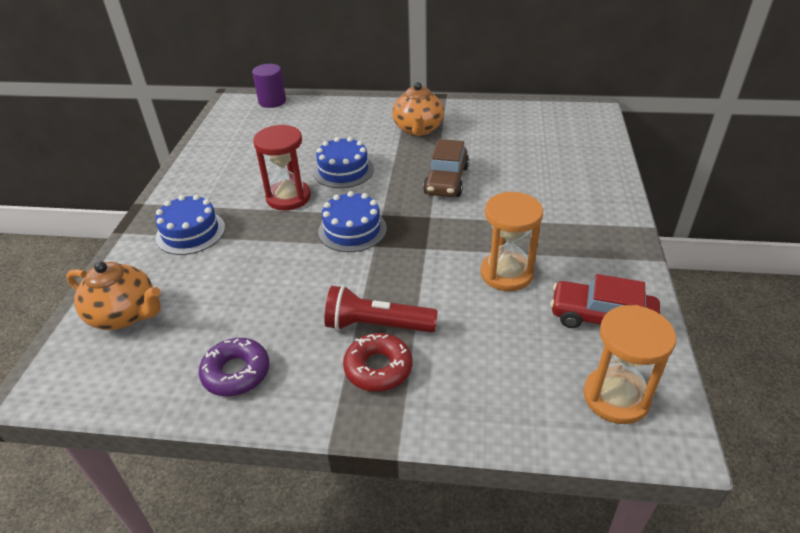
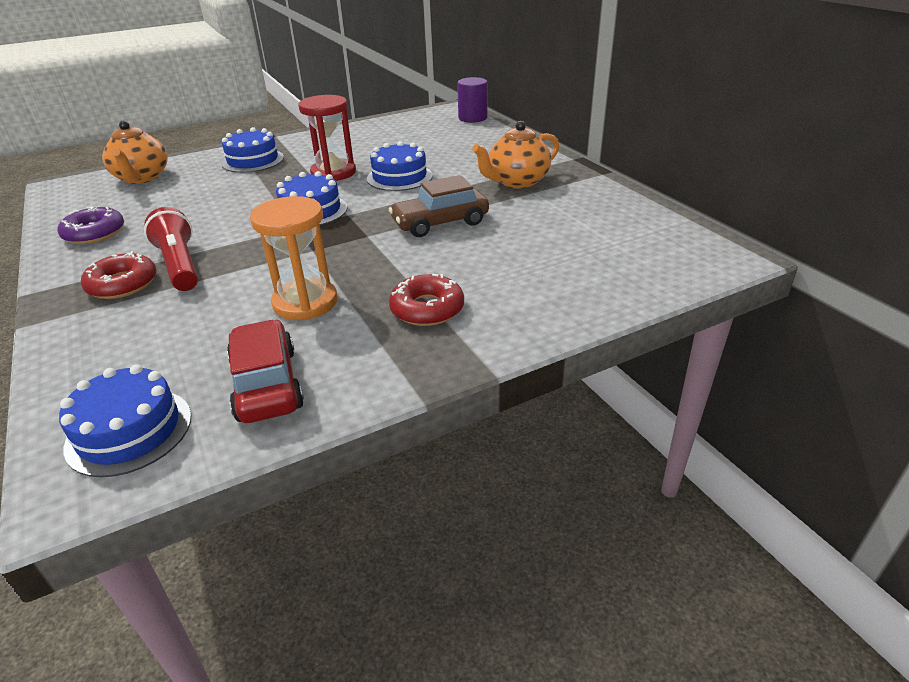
camera: 55 degrees right, 5 degrees down
(561, 225) = (427, 309): none -> red donut
(616, 397) = (129, 431): orange hourglass -> blue cake

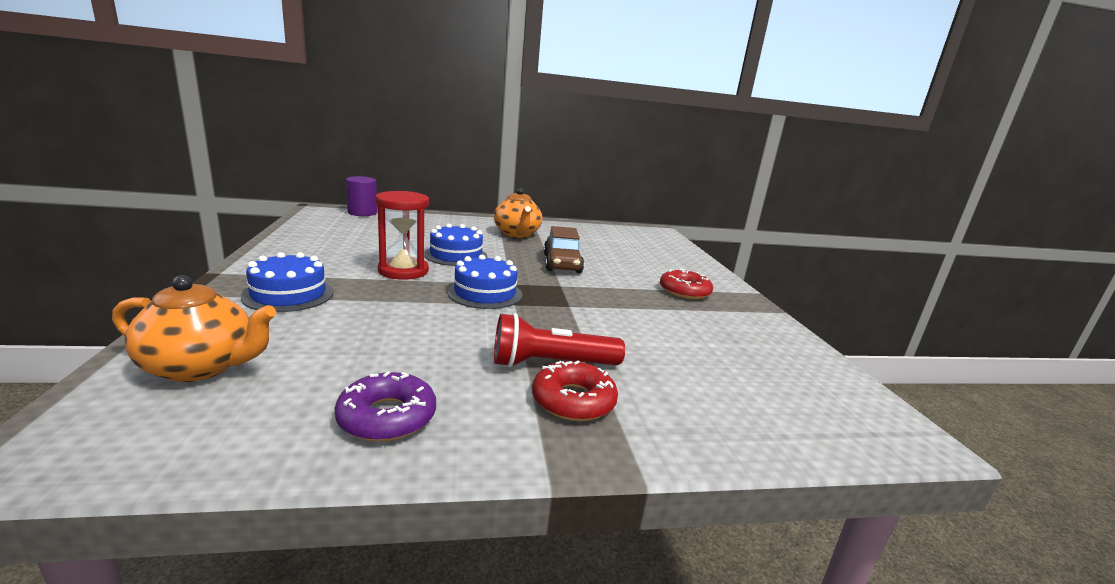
camera: 75 degrees left, 15 degrees down
(129, 431) = (834, 408): blue cake -> none
(267, 384) = (769, 350): red car -> none
(305, 302) = (660, 322): orange hourglass -> none

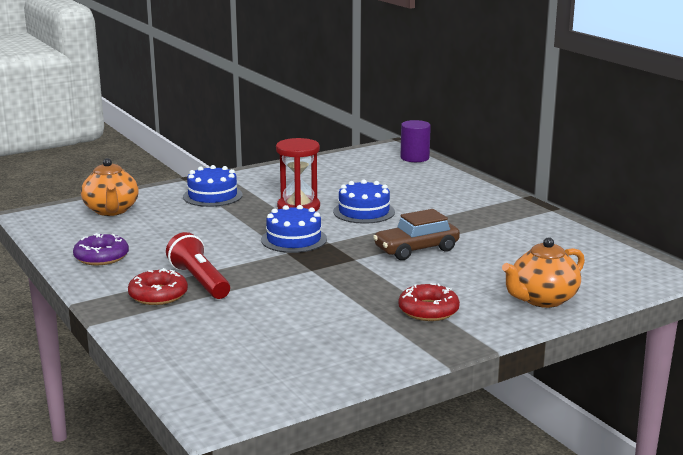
camera: 70 degrees right, 0 degrees up
(517, 234) = (475, 216): orange teapot -> orange teapot (542, 300)

